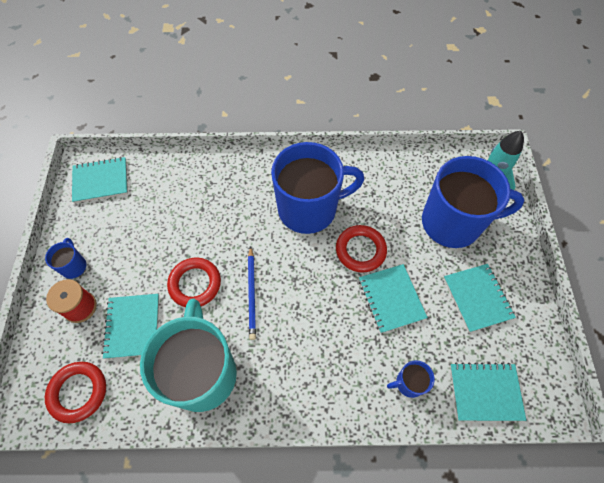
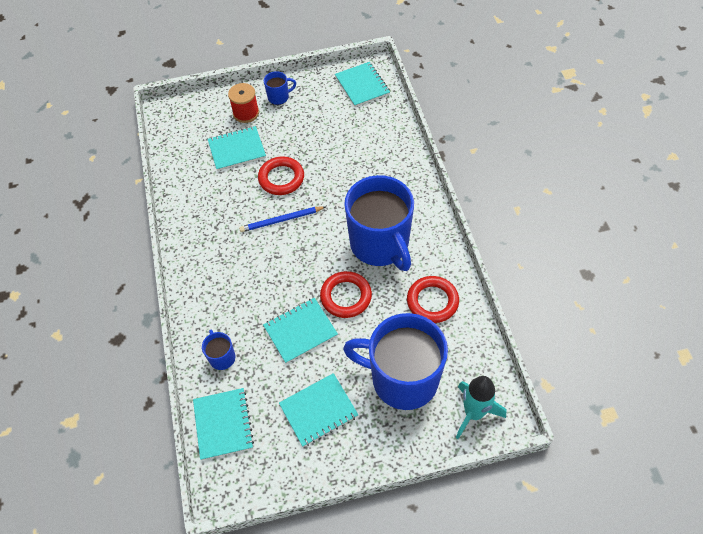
camera: 80 degrees right, 5 degrees down
(78, 392) = (182, 135): red ring -> red ring (432, 301)
(202, 372) = (207, 204): turquoise mug -> none
(453, 223) = (402, 379): blue mug -> blue mug turned 120 degrees clockwise

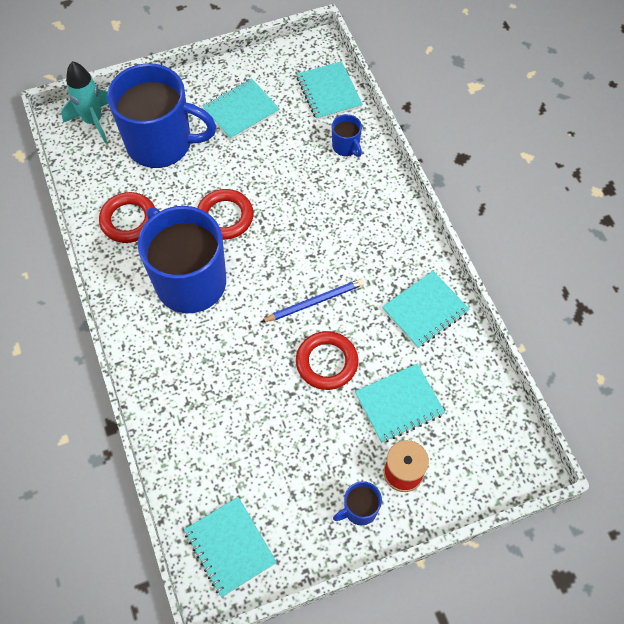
camera: 170 degrees right, 5 degrees up
(300, 331) = (270, 177): turquoise notebook -> turquoise notebook (425, 310)

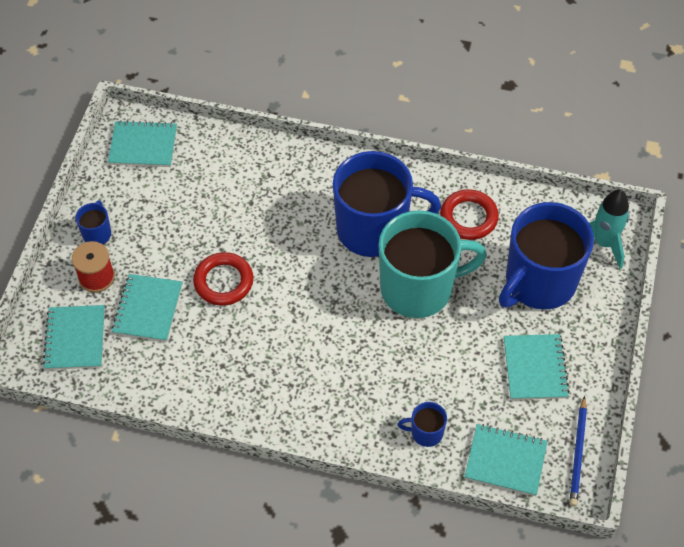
camera: 125 degrees right, 5 degrees down
(225, 217) = (419, 288): red ring -> turquoise mug
(314, 302) = (283, 305): blue pencil -> blue pencil (578, 453)
(425, 310) = (207, 382): turquoise notebook -> turquoise notebook (75, 339)

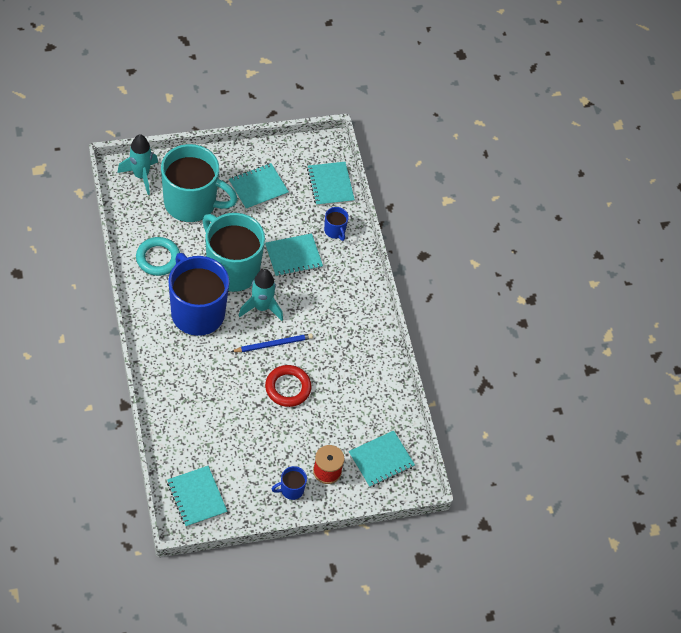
camera: 125 degrees left, 0 degrees up
(148, 309) = (334, 425): turquoise notebook -> turquoise notebook (293, 256)
(347, 298) = (261, 307): none -> turquoise rocket
(468, 217) = (158, 258): red ring -> turquoise ring
(539, 282) = (192, 203): blue mug -> turquoise mug
(578, 453) = (304, 150): blue pencil -> blue pencil (273, 344)

